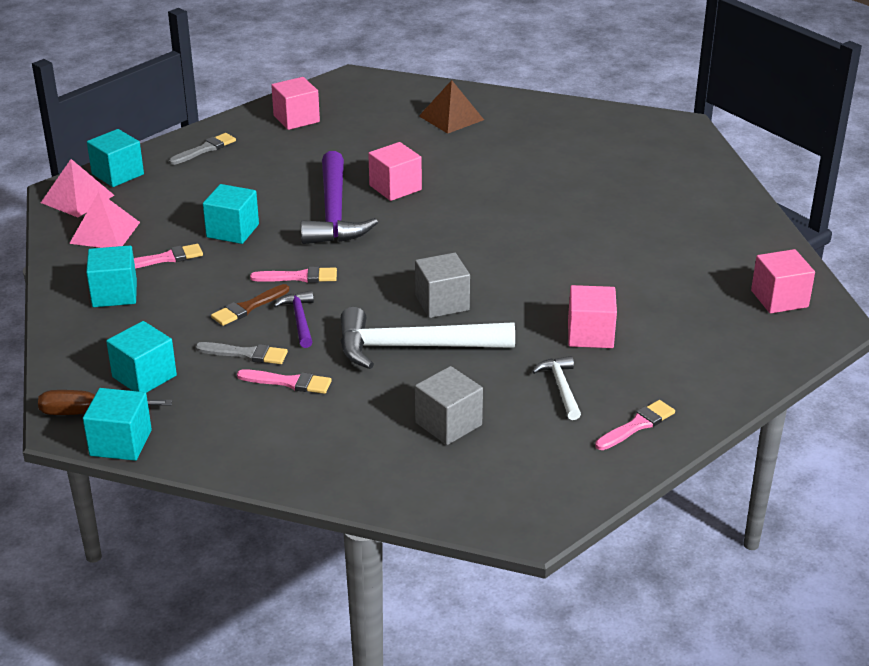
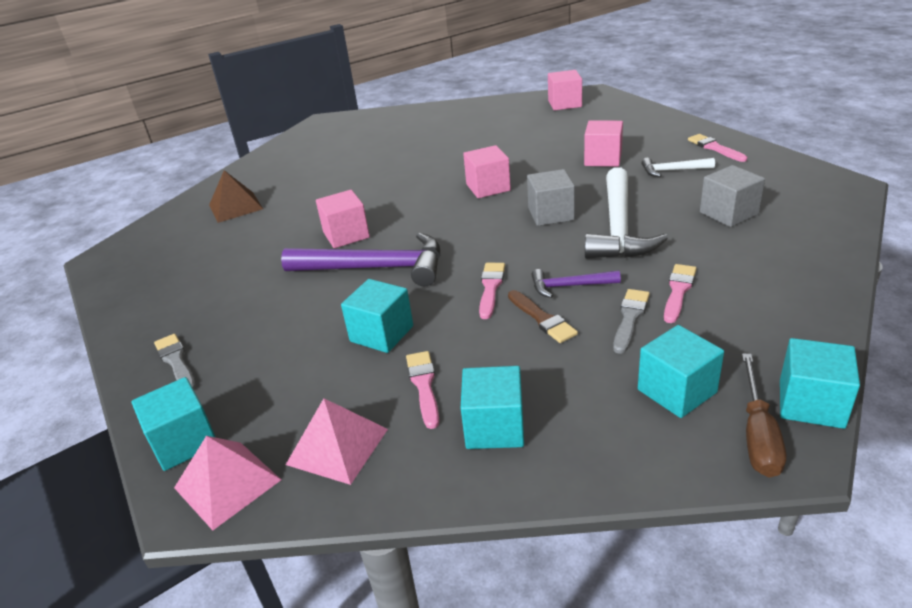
camera: 75 degrees left, 0 degrees up
(296, 119) = (159, 294): pink cube -> pink cube (488, 187)

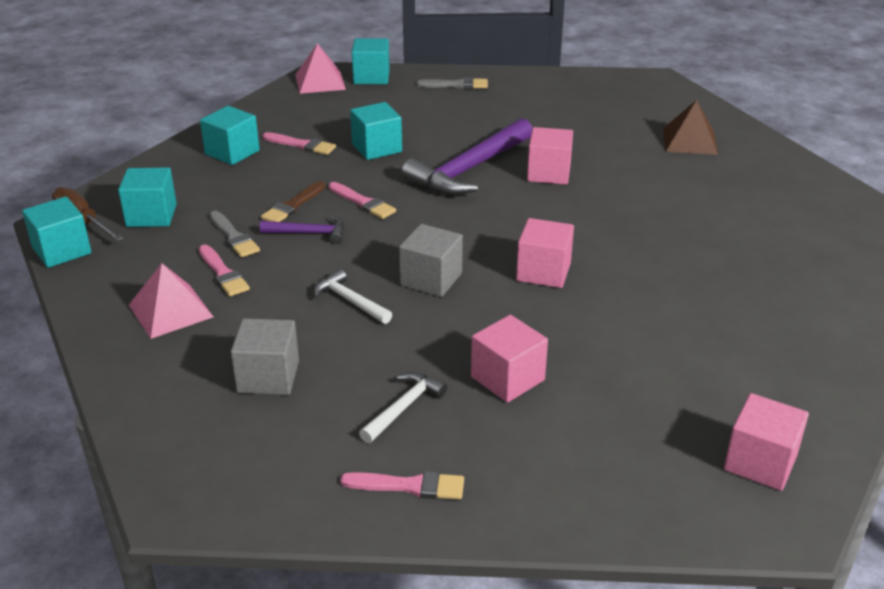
camera: 120 degrees right, 0 degrees up
(337, 446) = (297, 110): pink pyramid -> pink pyramid (170, 310)
(542, 319) = (293, 205): brown brush -> brown brush turned 60 degrees counterclockwise
(569, 286) = (309, 233): purple hammer -> purple hammer turned 60 degrees clockwise
(618, 227) = (350, 301): white hammer -> white hammer, size x0.49

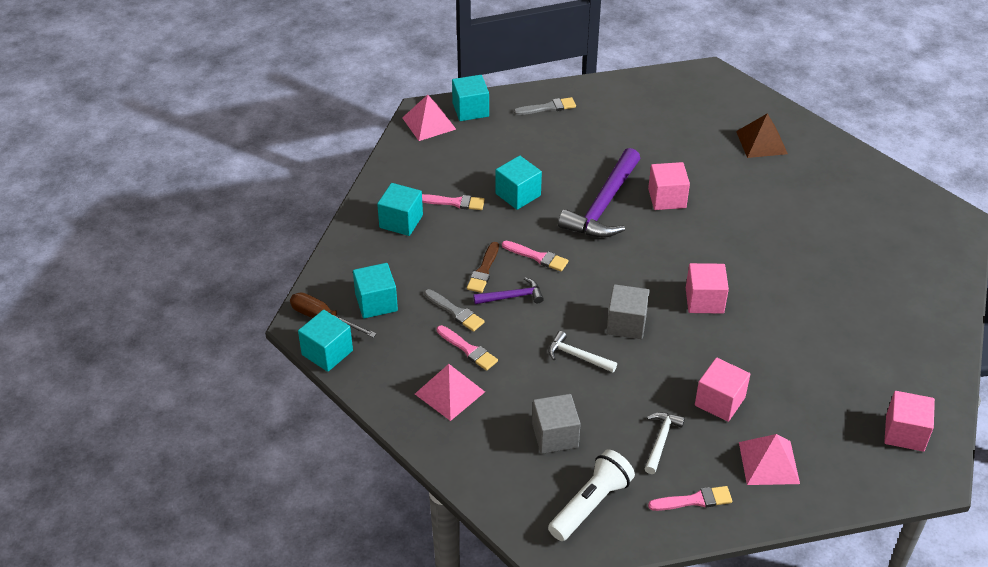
camera: 15 degrees left, 10 degrees up
(264, 463) = (591, 504): none -> white flashlight
(540, 461) = (768, 462): none -> pink pyramid

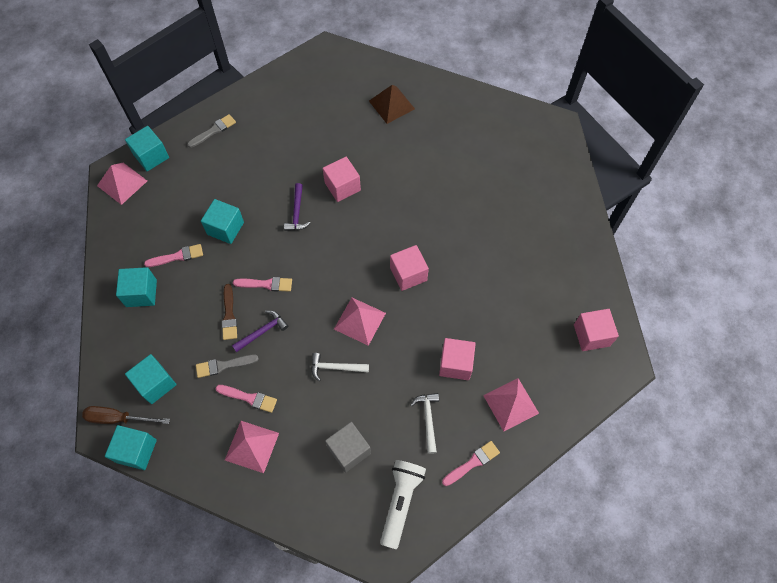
camera: 25 degrees left, 20 degrees up
(455, 312) = (223, 365): grey brush -> grey brush turned 150 degrees clockwise
(603, 205) = (297, 212): purple hammer -> purple hammer, size x0.49
(626, 324) = (360, 321): grey cube -> pink pyramid

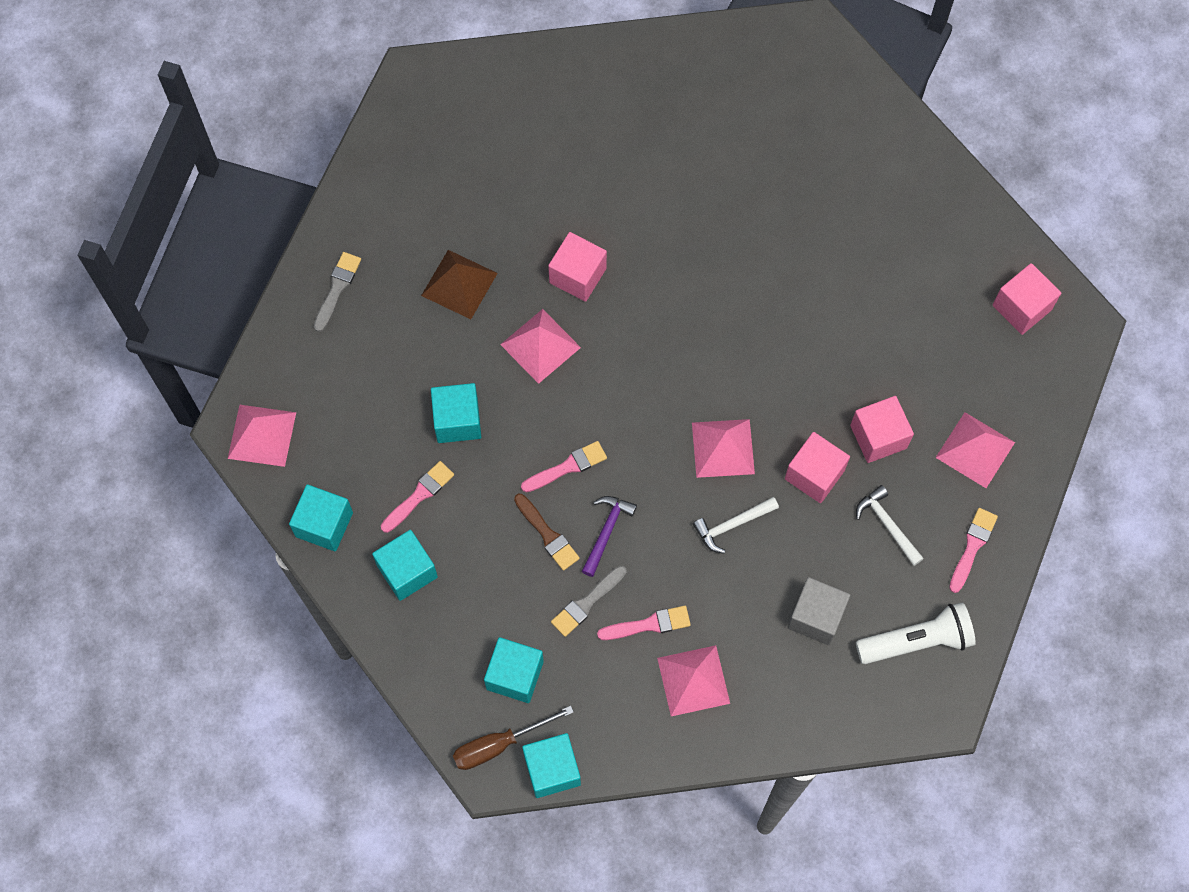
camera: 30 degrees left, 5 degrees up
(151, 156) = (274, 374): turquoise cube -> turquoise cube (324, 524)
(297, 212) = (540, 346): purple hammer -> pink pyramid
(391, 104) = (565, 117): brown pyramid -> brown pyramid (459, 284)
(401, 502) = (917, 641): white flashlight -> white flashlight turned 90 degrees clockwise
(408, 274) = (745, 351): pink cube -> pink cube (814, 474)

